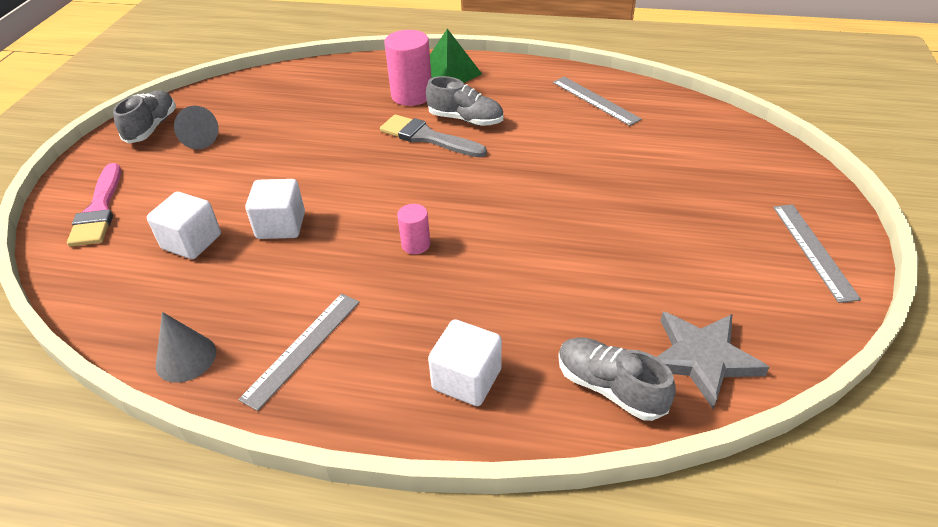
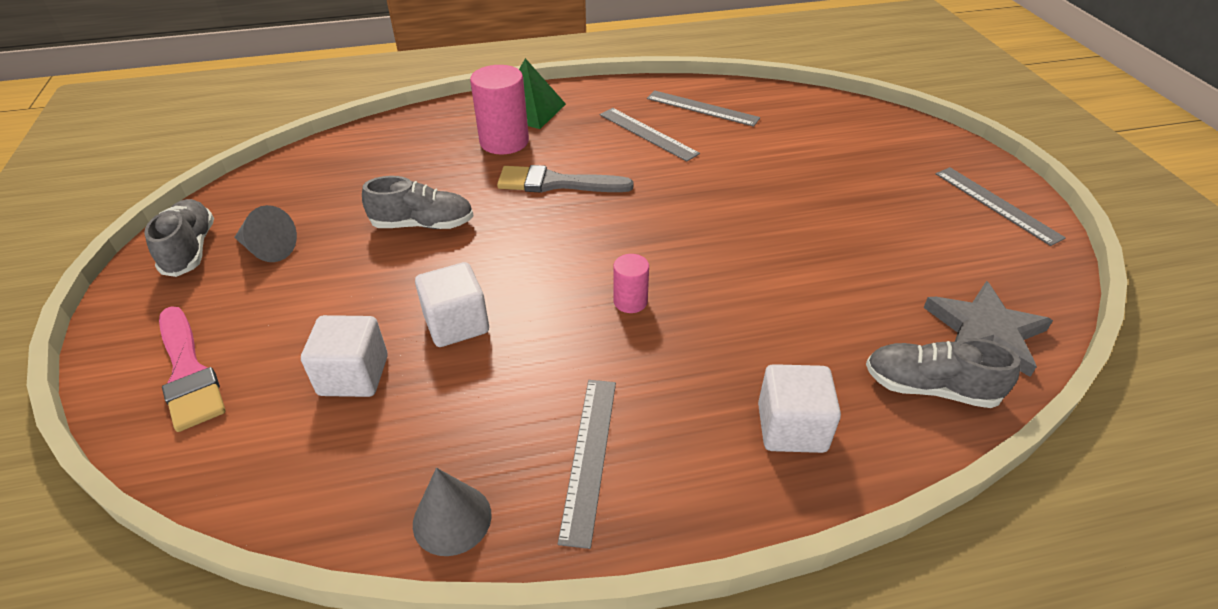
camera: 25 degrees left, 0 degrees up
(465, 119) = (584, 155): grey shoe -> grey shoe (423, 224)
(531, 113) = (647, 134): none -> grey ruler

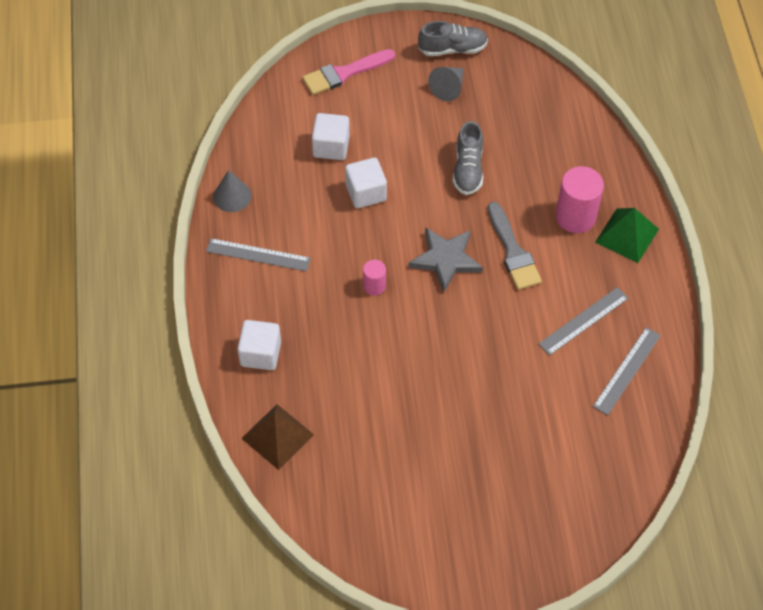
camera: 95 degrees right, 15 degrees up
(557, 183) = (512, 251): grey brush -> grey brush turned 150 degrees clockwise
(929, 388) = (277, 436): grey shoe -> brown pyramid
(985, 332) = (318, 489): grey star -> grey star (445, 259)
(996, 204) = (458, 562): grey ruler -> none

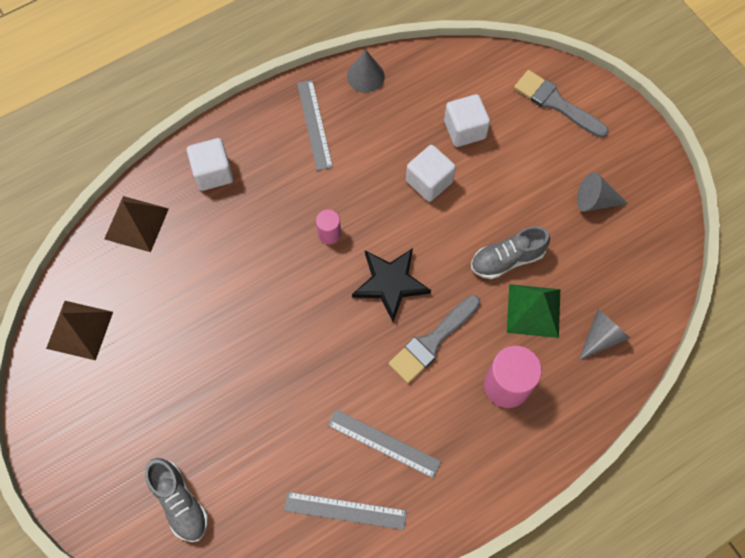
camera: 65 degrees right, 10 degrees up
(344, 73) = (556, 103): pink brush -> grey brush
(362, 521) = (79, 330): none -> brown pyramid
(445, 259) = (390, 283): grey star -> black star
(453, 49) = (646, 184): grey shoe -> grey shoe (180, 502)
(566, 137) = (601, 336): none -> grey cone
(627, 235) = (511, 447): green pyramid -> green pyramid (533, 310)

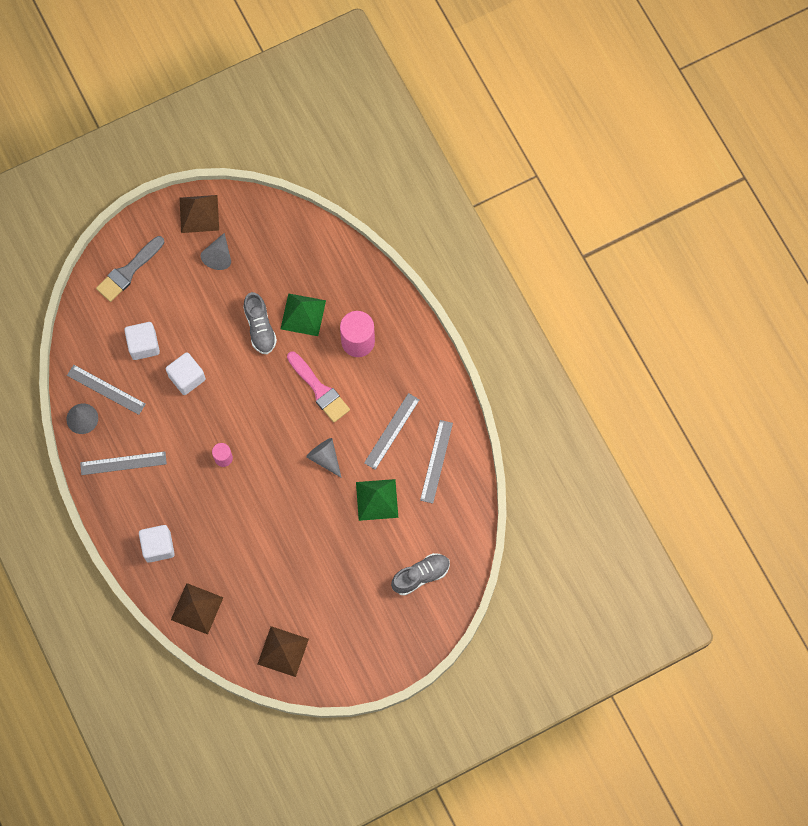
camera: 85 degrees left, 5 degrees up
(285, 431) = (377, 499): none -> green pyramid
(390, 283) = (270, 415): black star -> none
(404, 96) = (106, 389): none -> grey ruler
(432, 341) = (319, 389): grey brush -> pink brush
(601, 336) = (328, 270): grey cone -> grey cone (325, 458)
(647, 172) = (199, 213): none -> brown pyramid

